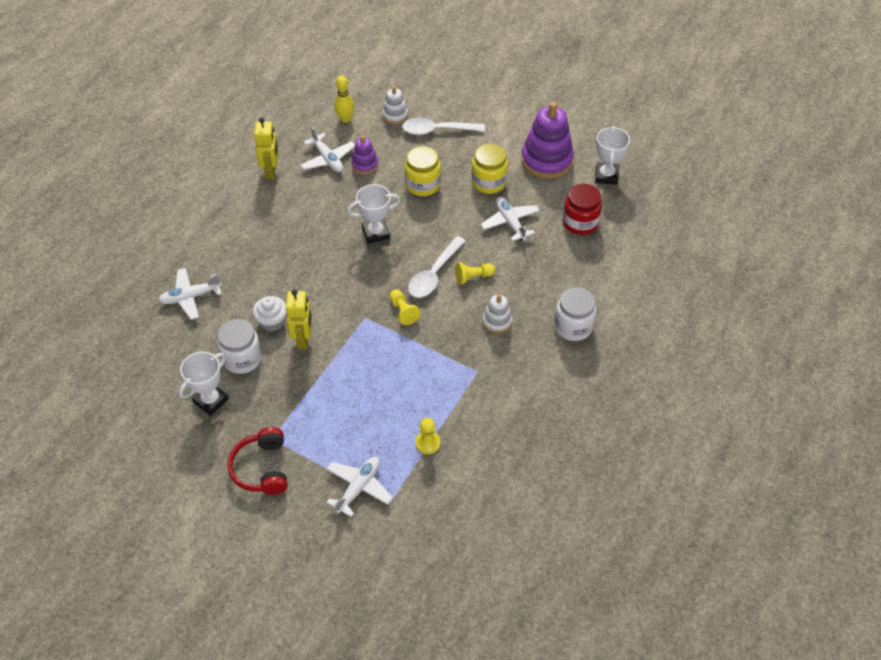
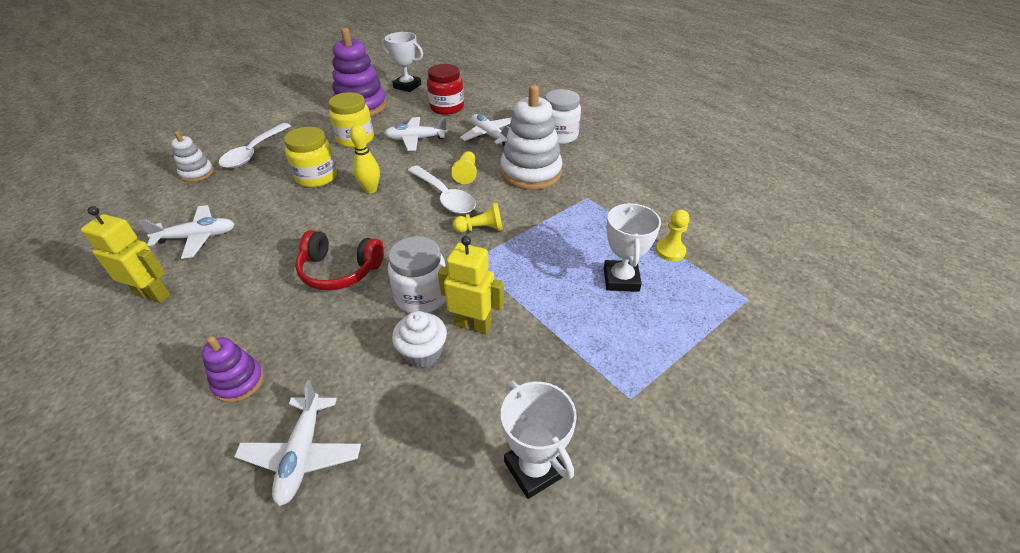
camera: 70 degrees left, 10 degrees down
(242, 358) = (470, 404): white jar -> white jar (422, 296)
(262, 468) = (681, 422): red headphones -> red headphones (339, 270)
(345, 119) = (153, 209): yellow bowling pin -> yellow bowling pin (370, 189)
(359, 487) = (725, 322): white plane -> white plane (489, 135)
(364, 164) = (241, 210): purple stacking toy -> purple stacking toy (239, 382)
(376, 233) = (352, 224): white trophy -> white trophy (621, 279)
(497, 321) = (531, 172): white stacking toy -> white stacking toy, size x1.95

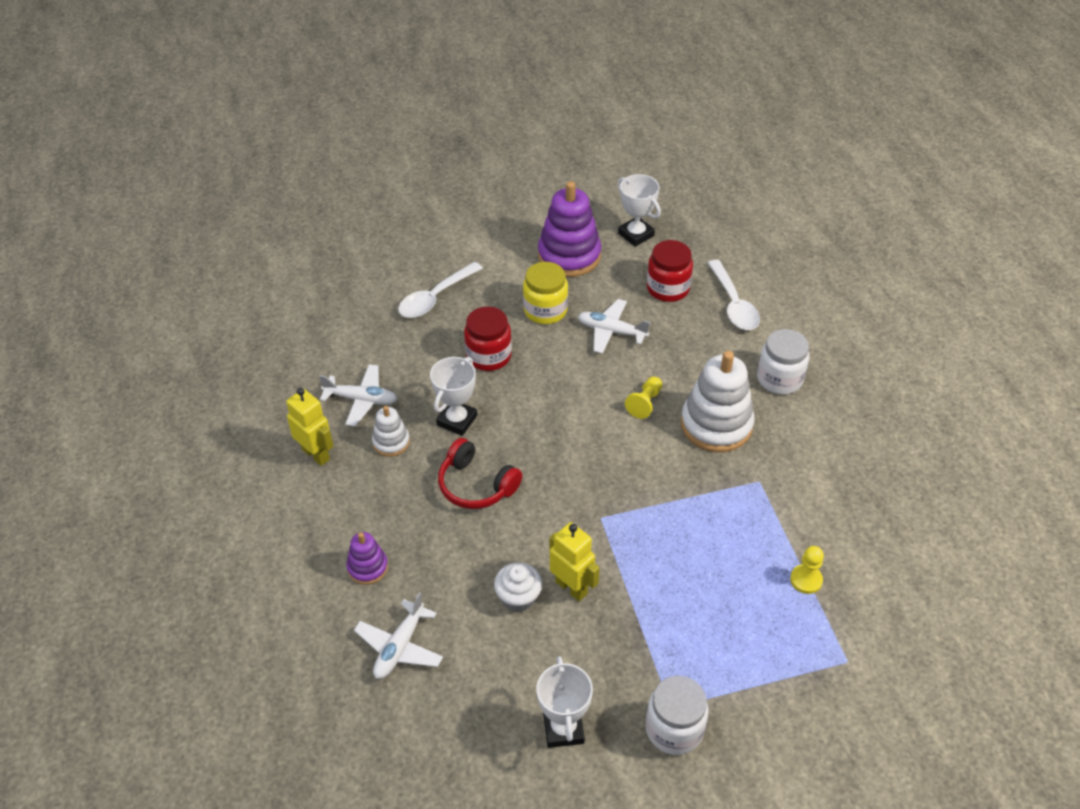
camera: 25 degrees right, 5 degrees up
(197, 173) = (375, 312): white stacking toy -> white stacking toy (391, 442)
(316, 177) = (488, 356): yellow jar -> red jar
(370, 189) = (537, 392): yellow bowling pin -> none
(422, 296) = (539, 541): white jar -> white jar (674, 729)
(444, 196) = (608, 428): white spoon -> white spoon (733, 304)
(481, 229) = (627, 483): yellow pawn -> none
(489, 135) = (697, 352): white plane -> none
(621, 279) = (734, 593): white trophy -> white trophy (457, 420)

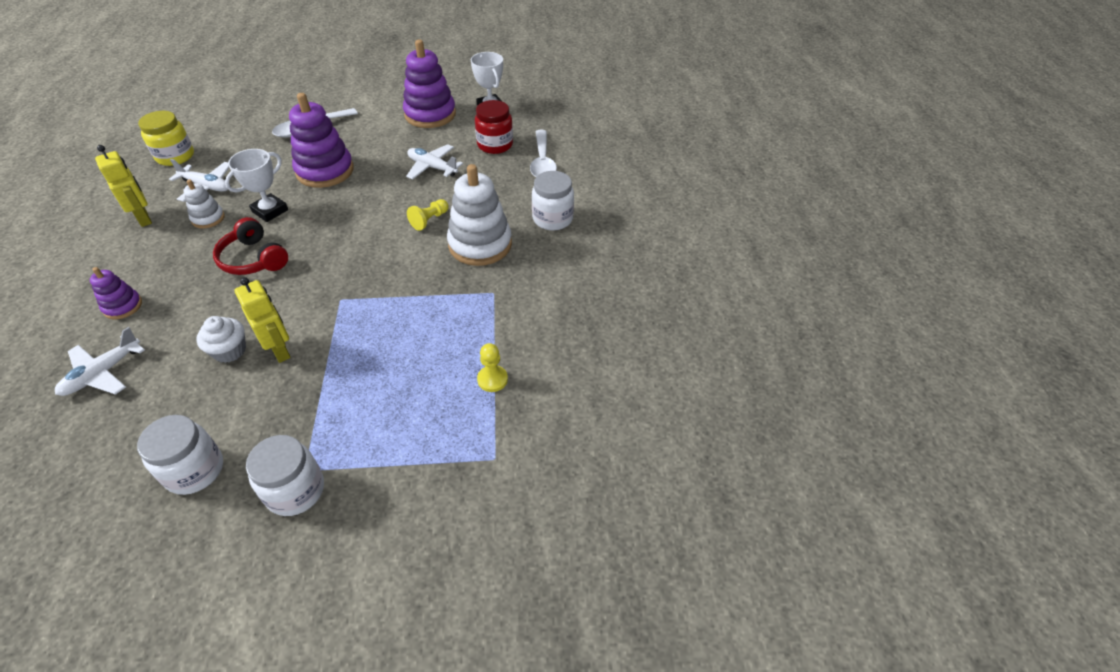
camera: 10 degrees right, 0 degrees up
(488, 356) = (325, 171): red jar -> purple stacking toy
(545, 310) = (389, 147): yellow jar -> yellow jar (175, 156)
(563, 728) = (195, 470): white trophy -> white jar

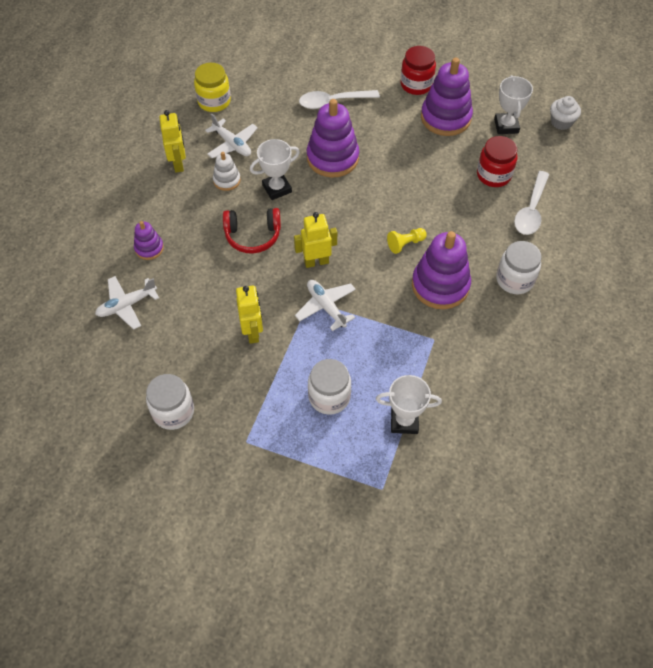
camera: 25 degrees right, 10 degrees up
(230, 351) = (217, 318): white cupcake -> white cupcake (561, 122)
(253, 259) = (253, 235): red headphones -> red headphones turned 75 degrees counterclockwise
(295, 490) = (235, 455): white jar -> white jar (329, 397)
(336, 262) = (316, 262): none -> yellow robot
(391, 97) = (416, 84): none -> red jar
(432, 167) = (427, 184): white plane -> white plane (326, 307)
(480, 244) = (440, 285): white stacking toy -> purple stacking toy
(492, 379) = (404, 421): yellow pawn -> white trophy

